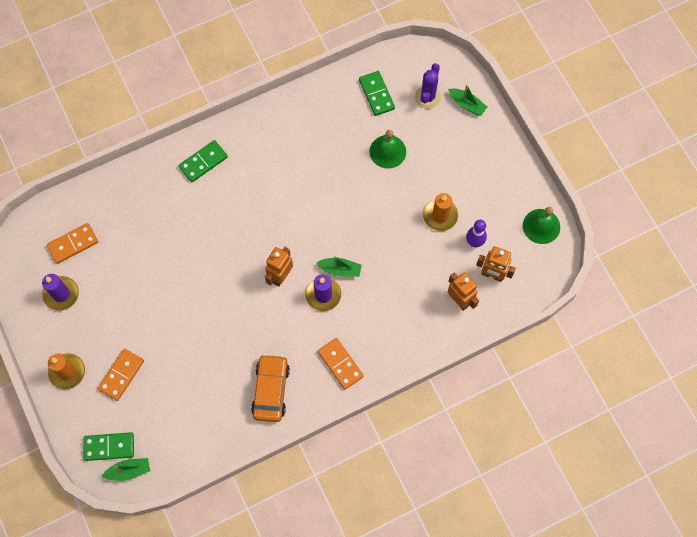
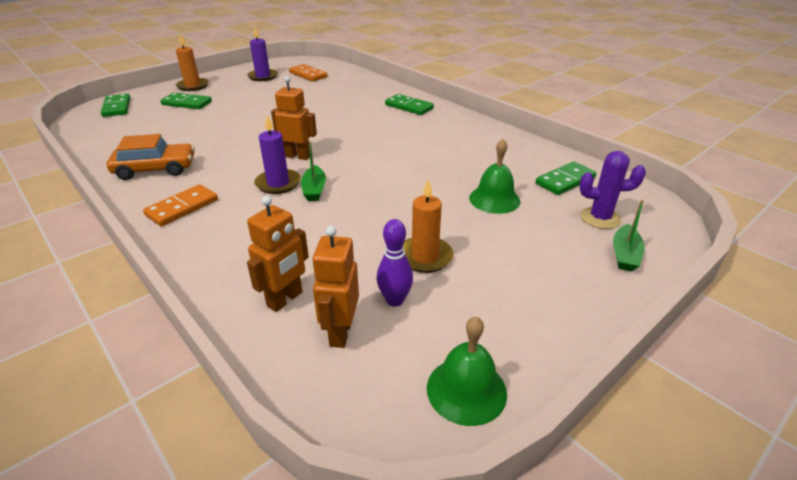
camera: 75 degrees right, 35 degrees down
(121, 375) = (187, 103): orange domino -> green domino
(129, 471) = (89, 117): green boat -> none

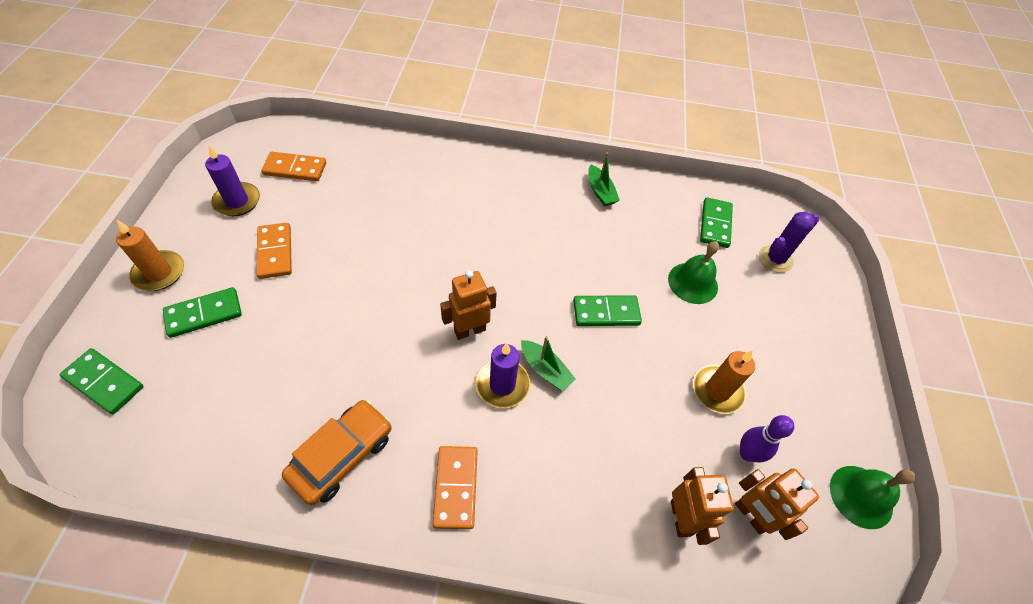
camera: 45 degrees left, 20 degrees up
(250, 96) = (275, 252): none -> orange domino
(409, 107) = (483, 178): green domino -> green domino (606, 313)
(625, 255) = (821, 292): green boat -> green boat (600, 191)

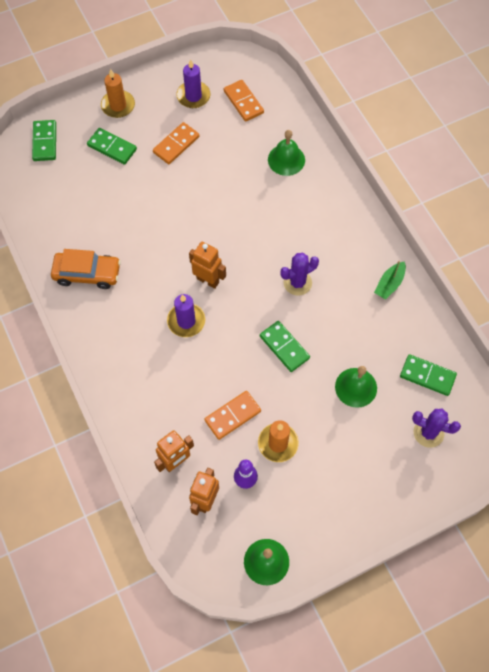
camera: 60 degrees right, 10 degrees up
(396, 179) = (286, 159): none -> green bell
(456, 487) = (110, 338): orange domino -> orange domino (232, 416)
(541, 256) = (297, 283): none -> purple cactus
(545, 369) = (214, 337): green boat -> none
(715, 224) = (427, 376): green domino -> green domino turned 45 degrees clockwise

